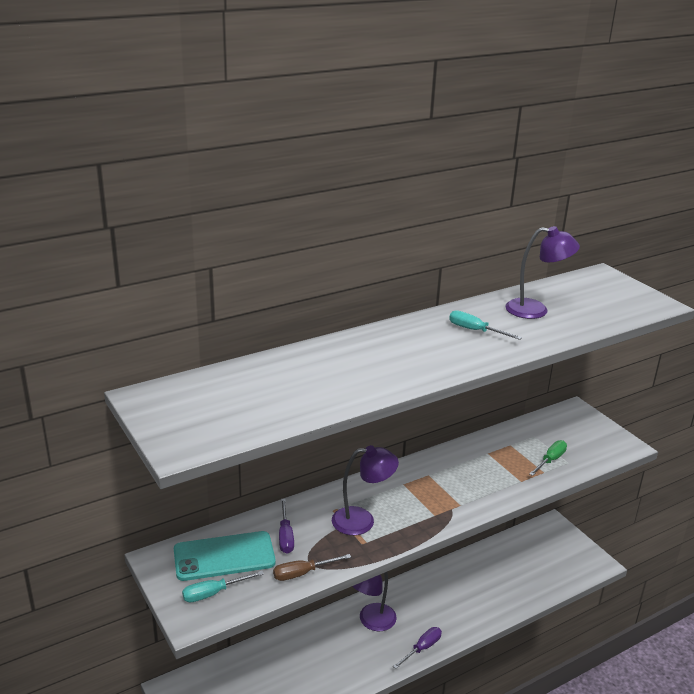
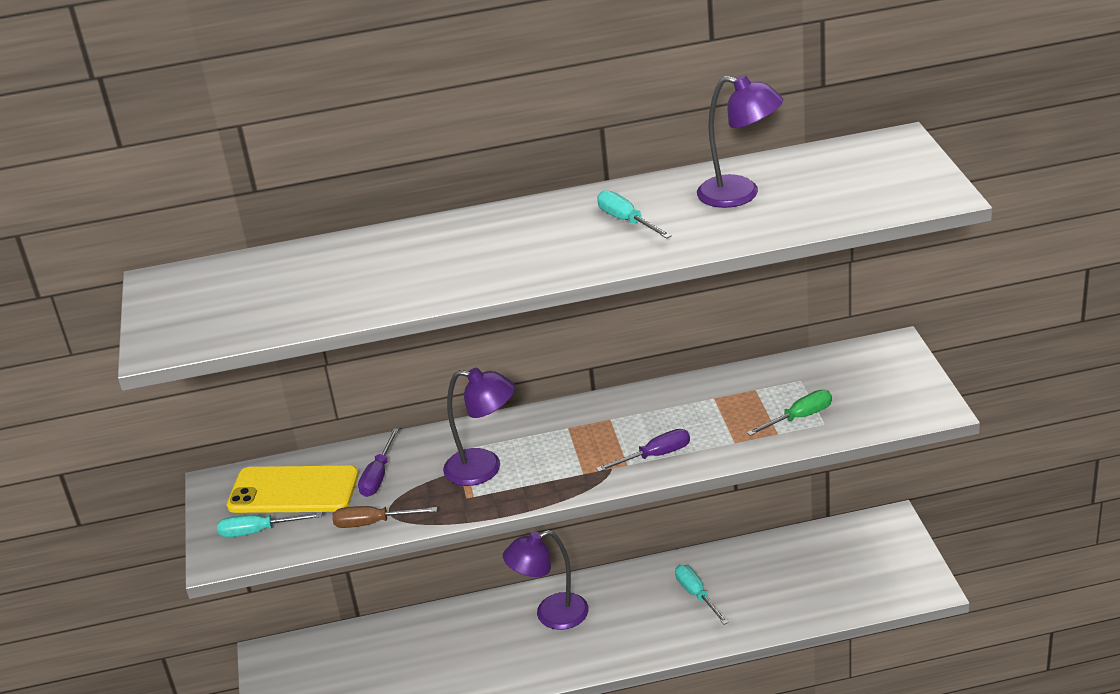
camera: 25 degrees right, 5 degrees up
(224, 556) = (293, 490): turquoise phone -> yellow phone
(422, 648) = (601, 660): purple screwdriver -> purple screwdriver (655, 456)
(461, 591) = (696, 595): none -> turquoise screwdriver

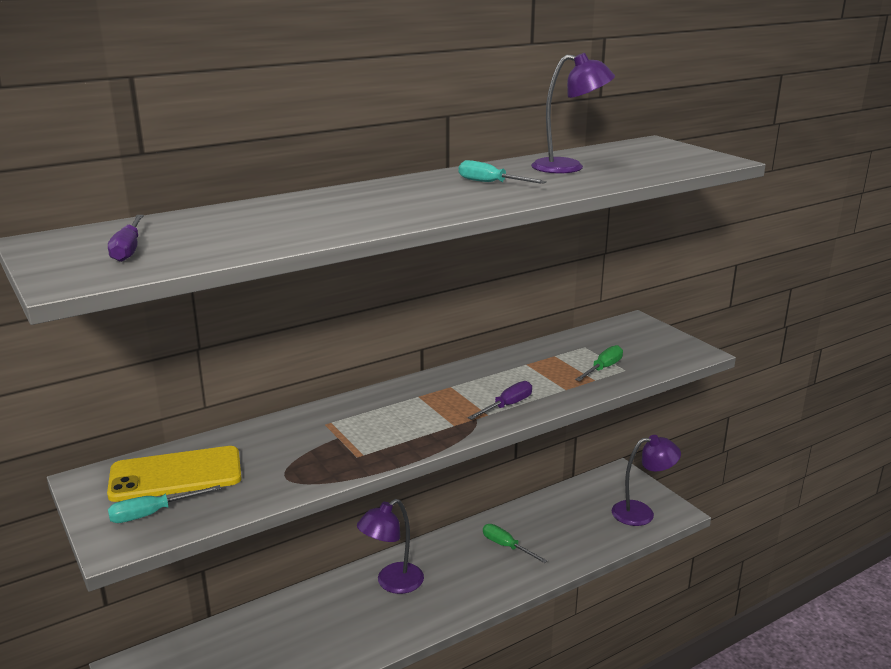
camera: 25 degrees left, 10 degrees down
(373, 523) = (274, 489): brown screwdriver -> none
(378, 476) = (260, 452): purple screwdriver -> purple screwdriver (128, 249)
(484, 469) = (361, 433): purple lamp -> purple lamp (641, 513)
(696, 595) = (506, 546): turquoise screwdriver -> green screwdriver

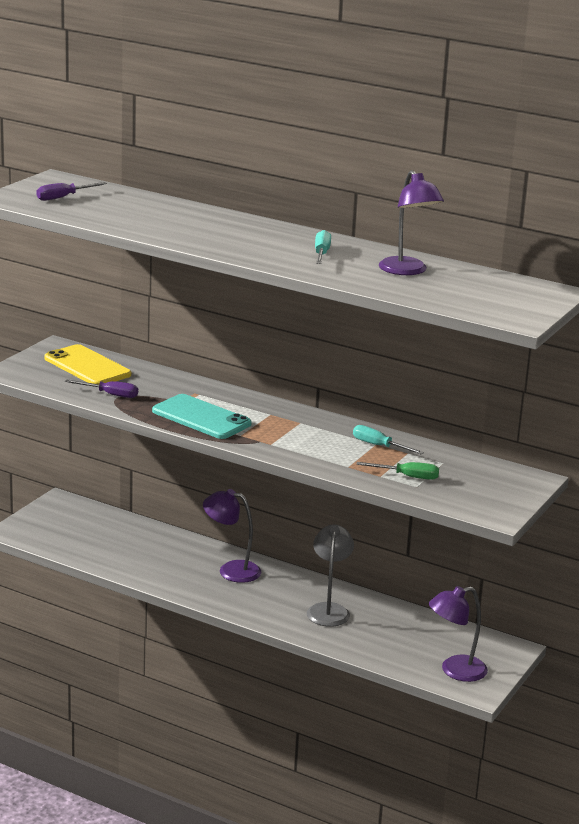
camera: 60 degrees right, 0 degrees up
(152, 513) = (42, 373): turquoise screwdriver -> turquoise screwdriver (379, 446)
(391, 436) = (201, 418): none -> turquoise phone
(506, 546) = (329, 610): green screwdriver -> grey lamp
(507, 406) = (293, 449): purple screwdriver -> purple screwdriver (110, 394)
(641, 513) = (455, 671): purple lamp -> purple lamp turned 105 degrees clockwise

